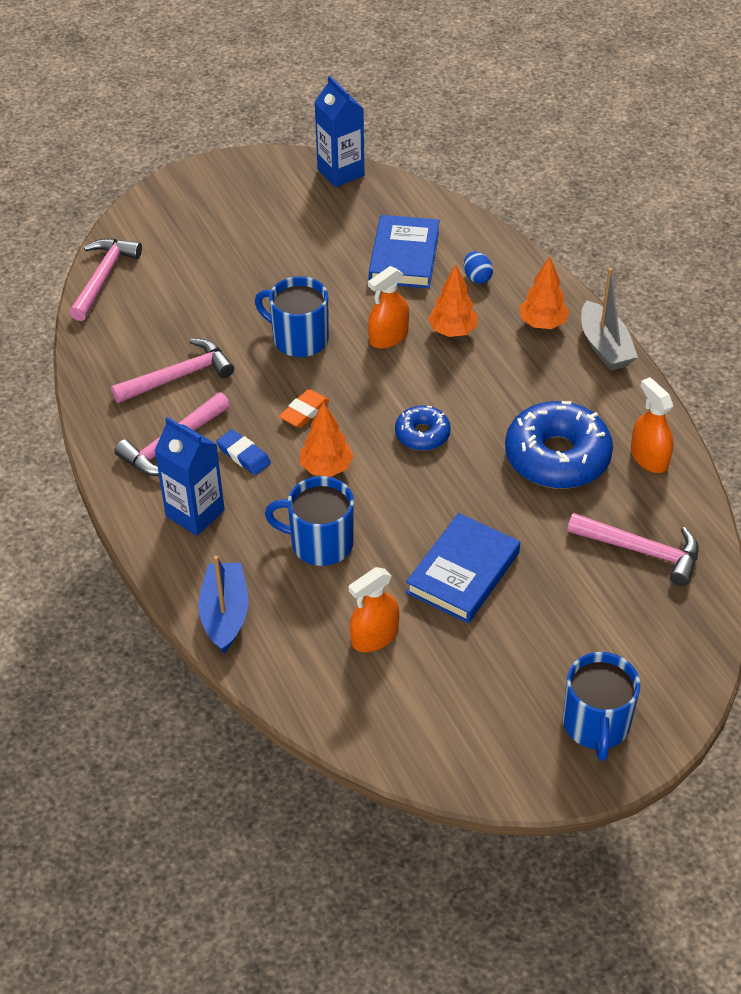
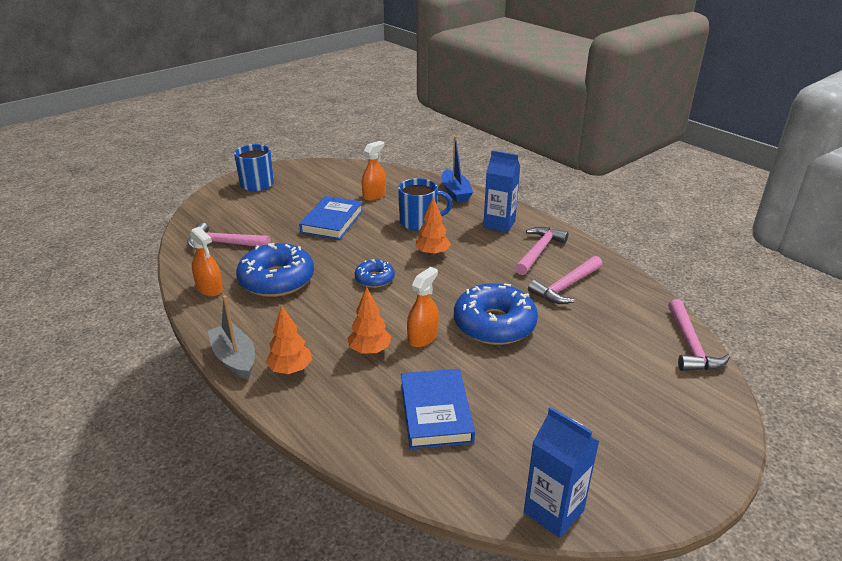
camera: 165 degrees right, 15 degrees down
(243, 455) = (489, 252): blue eraser -> none
(299, 339) = (494, 324): blue mug -> blue donut
(304, 412) = (463, 279): orange eraser -> none
(477, 277) = (358, 403): blue egg -> none

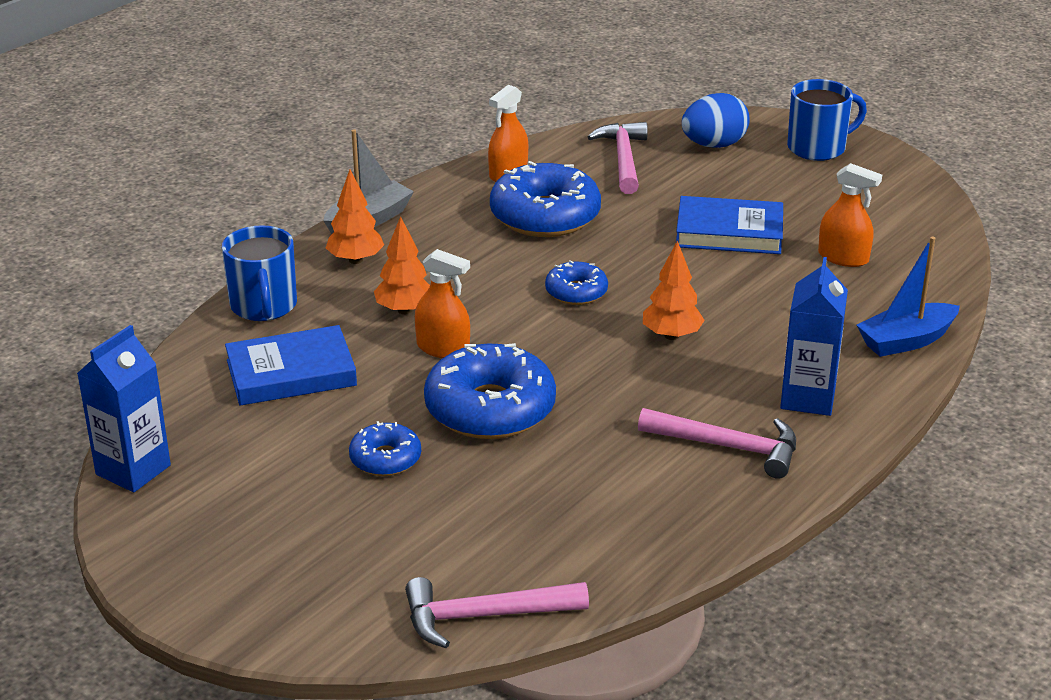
camera: 80 degrees right, 0 degrees up
(229, 212) = (713, 145): none -> blue egg
(419, 222) = (770, 313): blue mug -> blue mug (264, 306)
(544, 372) = (385, 459): none -> blue donut
(565, 287) = (620, 479): pink hammer -> none

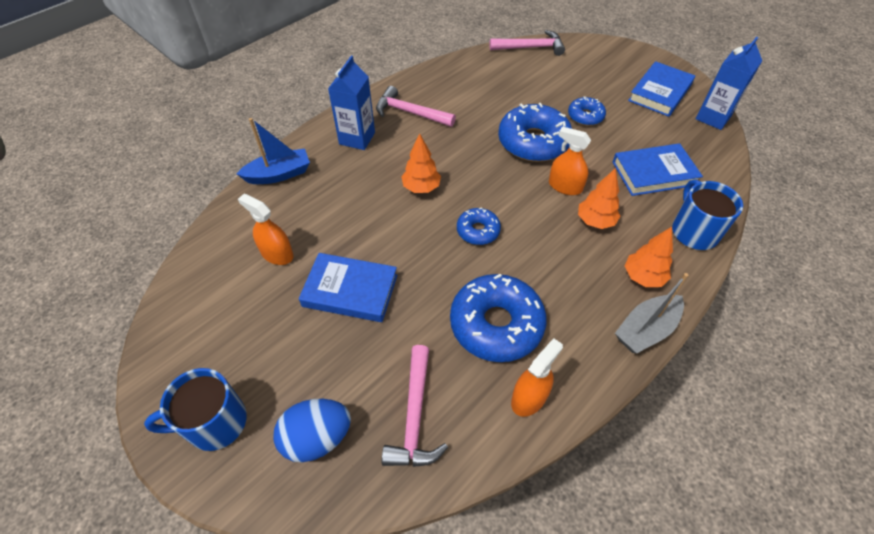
camera: 175 degrees left, 20 degrees up
(214, 516) = (660, 93): none -> blue book

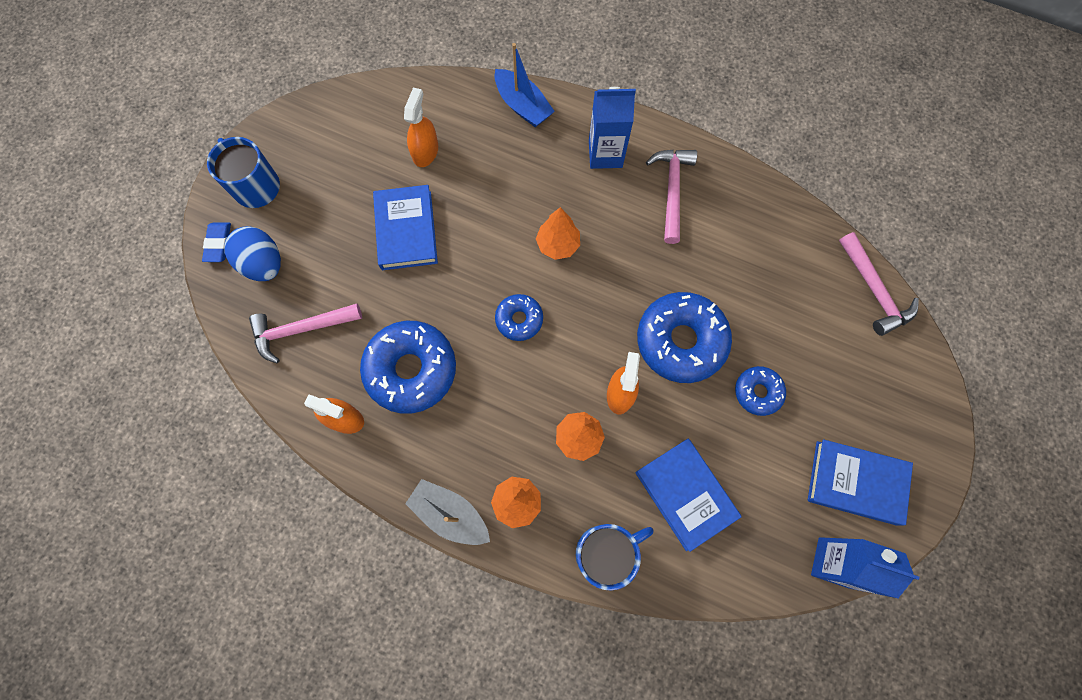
camera: 70 degrees right, 20 degrees up
(264, 486) = (218, 243): none -> blue eraser

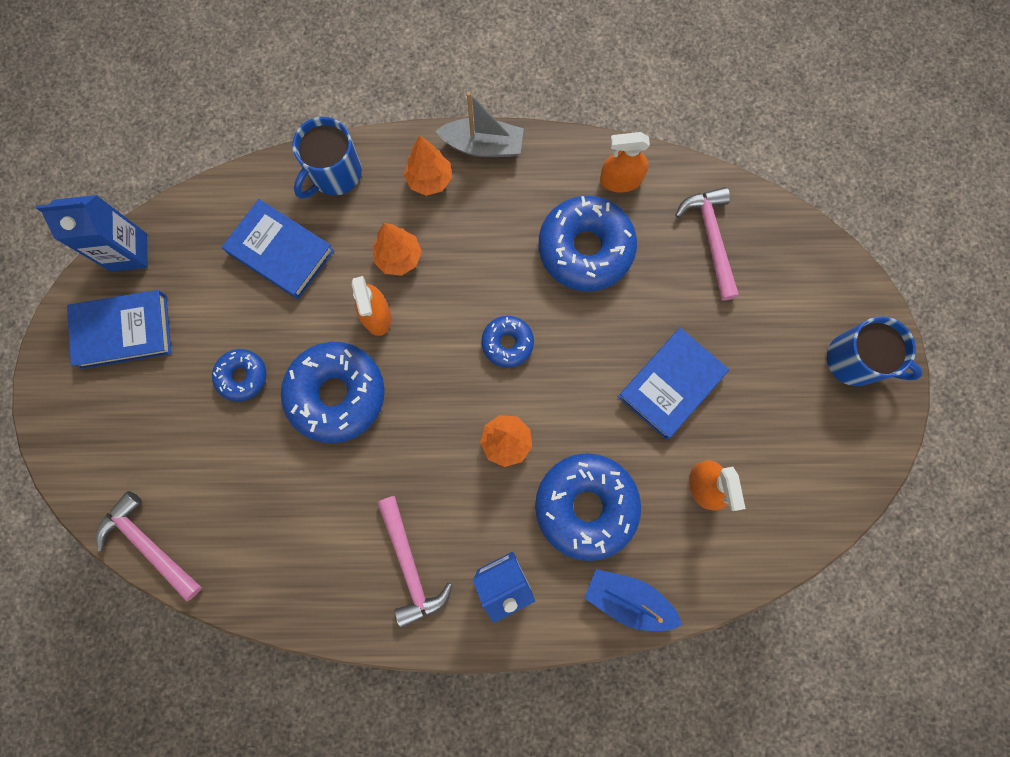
camera: 155 degrees right, 5 degrees up
(218, 243) = (847, 284): blue eraser -> none
(263, 264) = (789, 284): blue egg -> none
(301, 330) = (710, 239): pink hammer -> pink hammer turned 60 degrees counterclockwise
(406, 230) = (671, 384): blue book -> blue book turned 75 degrees clockwise
(520, 175) = (585, 506): none -> blue donut

